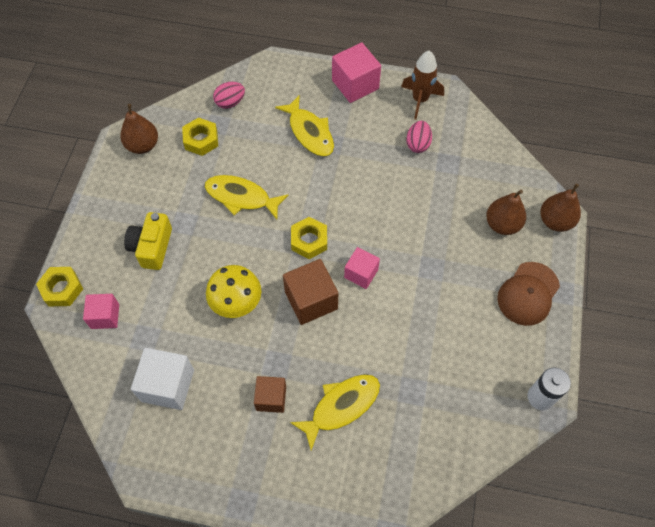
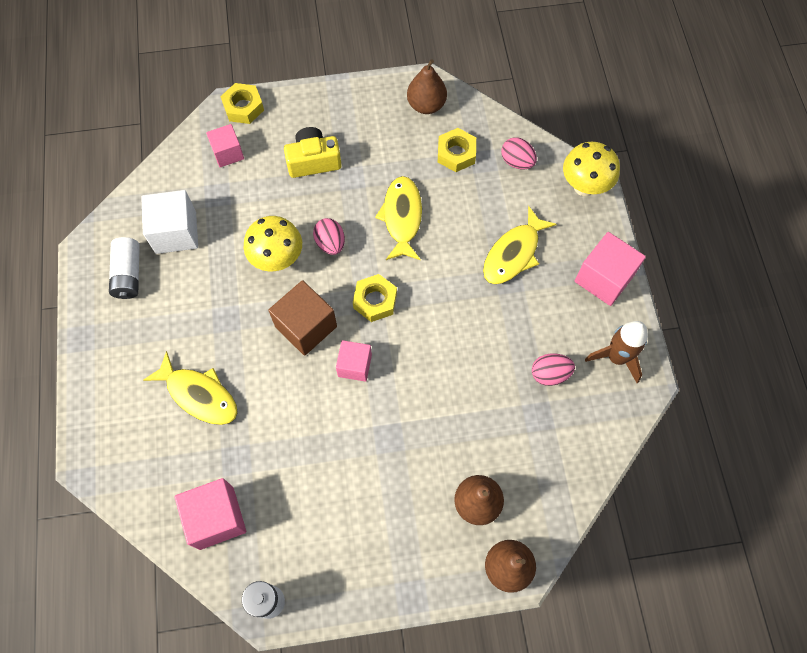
camera: 70 degrees right, 5 degrees up
(192, 441) = (128, 274): none -> white battery
(240, 258) = (330, 243): none -> pink egg
(271, 398) = (189, 326): brown cube -> none
(274, 68) = (584, 186): none -> yellow mushroom
(459, 421) = (216, 518): none -> pink cube
(528, 294) = (394, 557): brown cap -> none

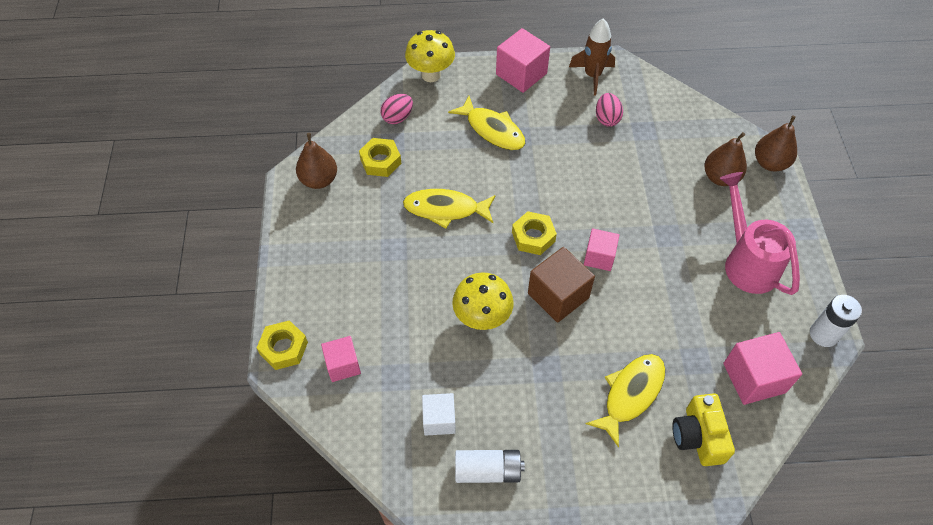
camera: 85 degrees left, 10 degrees down
(176, 232) = (439, 420): white cube -> white cube, size x0.64
(313, 161) = (368, 281): yellow camera -> yellow camera (698, 436)
(330, 243) = (468, 270): pink egg -> none
(359, 524) = (746, 262): none -> pink watering can

